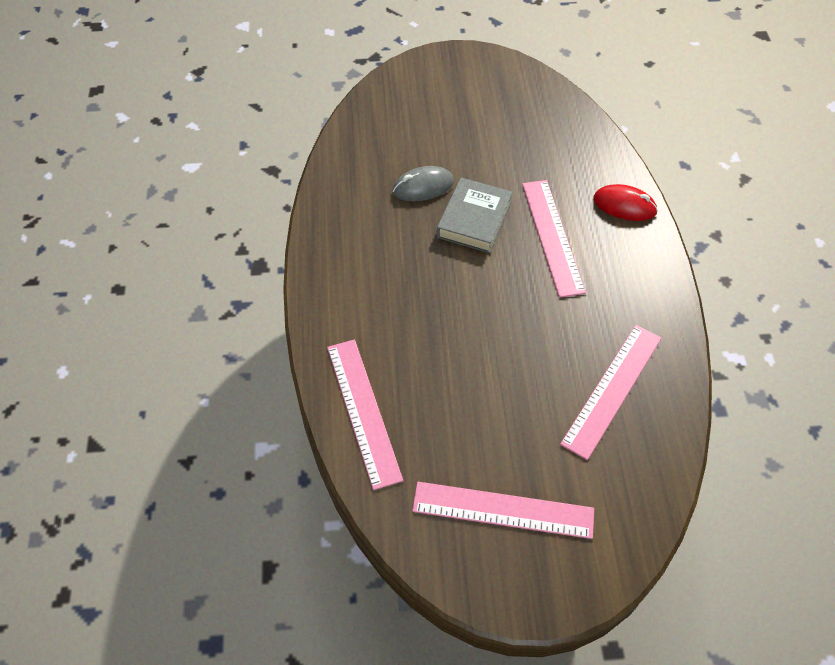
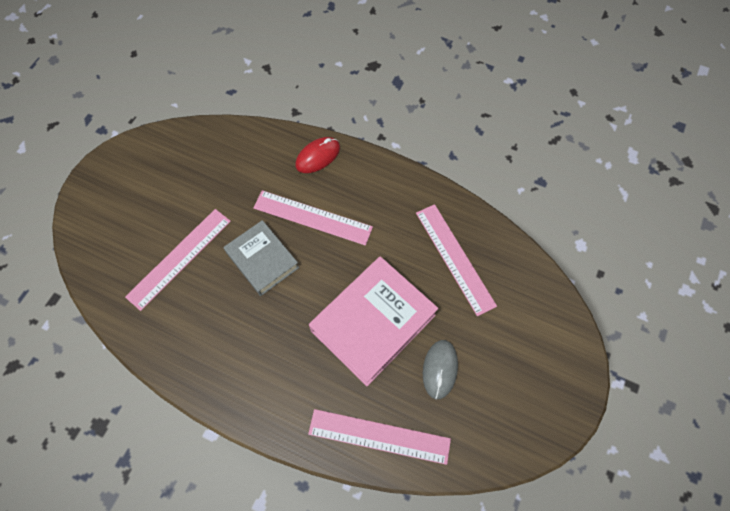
camera: 60 degrees left, 10 degrees up
(423, 187) = (206, 277): grey mouse -> grey mouse (440, 369)
(479, 347) = (373, 323): none -> pink book
(503, 510) = (505, 382): pink ruler -> pink ruler (179, 258)

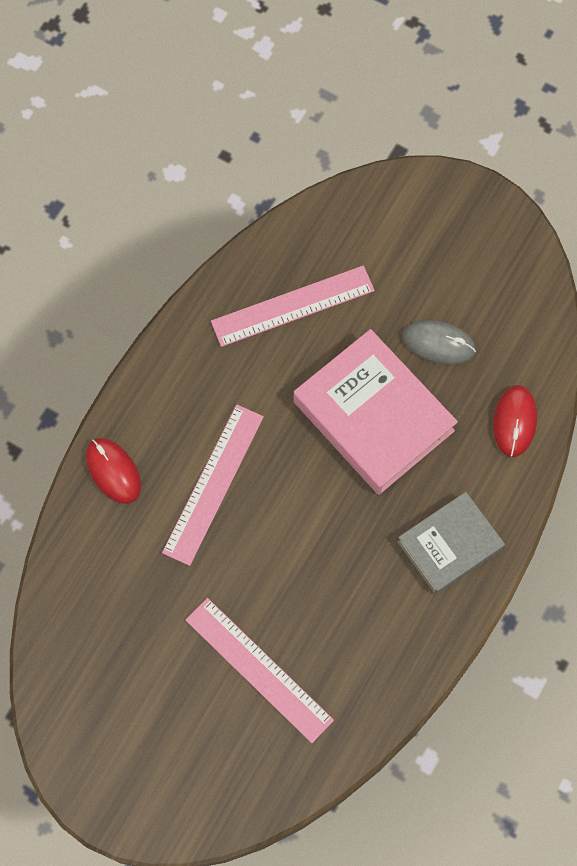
camera: 85 degrees left, 5 degrees up
(262, 260) = (272, 554): grey book -> grey book (449, 545)
(379, 436) = (514, 422): pink ruler -> red mouse

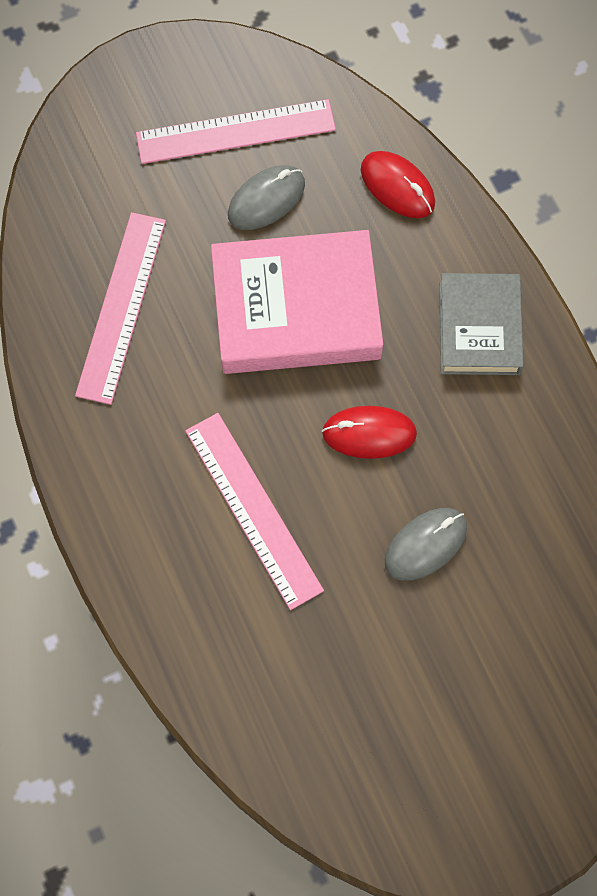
camera: 55 degrees left, 0 degrees up
(113, 471) = (165, 602): red mouse -> red mouse (369, 433)
(258, 669) = (481, 594): pink ruler -> pink ruler (236, 132)
(267, 610) = (425, 545): none -> grey mouse

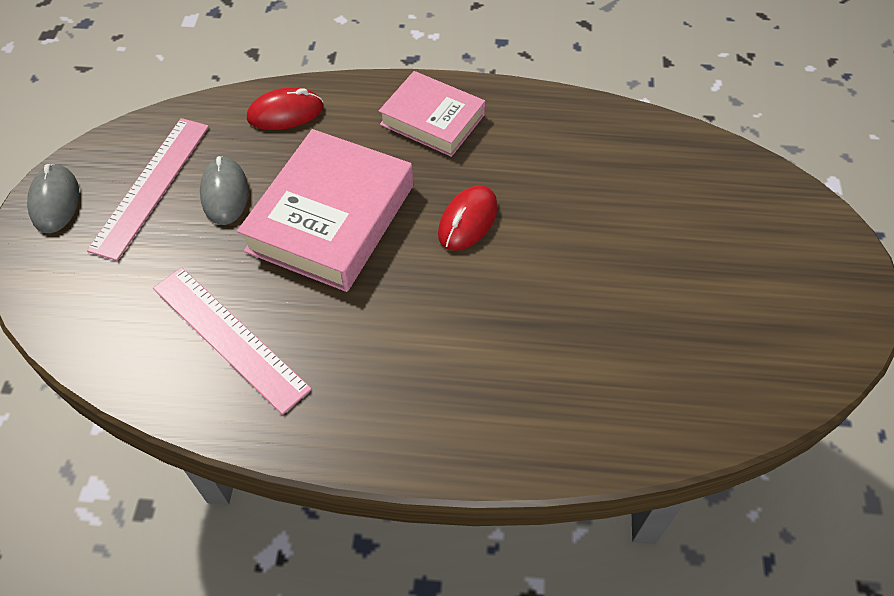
camera: 60 degrees left, 15 degrees down
(253, 509) = (480, 328): pink ruler -> none
(425, 545) = (581, 228): grey mouse -> grey mouse (55, 201)
(479, 328) = (432, 120): grey book -> pink book

